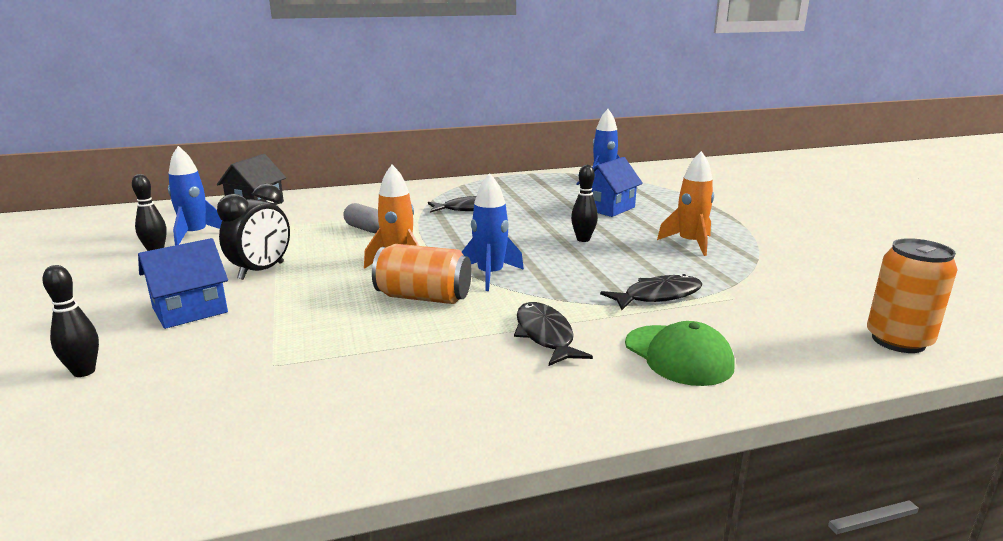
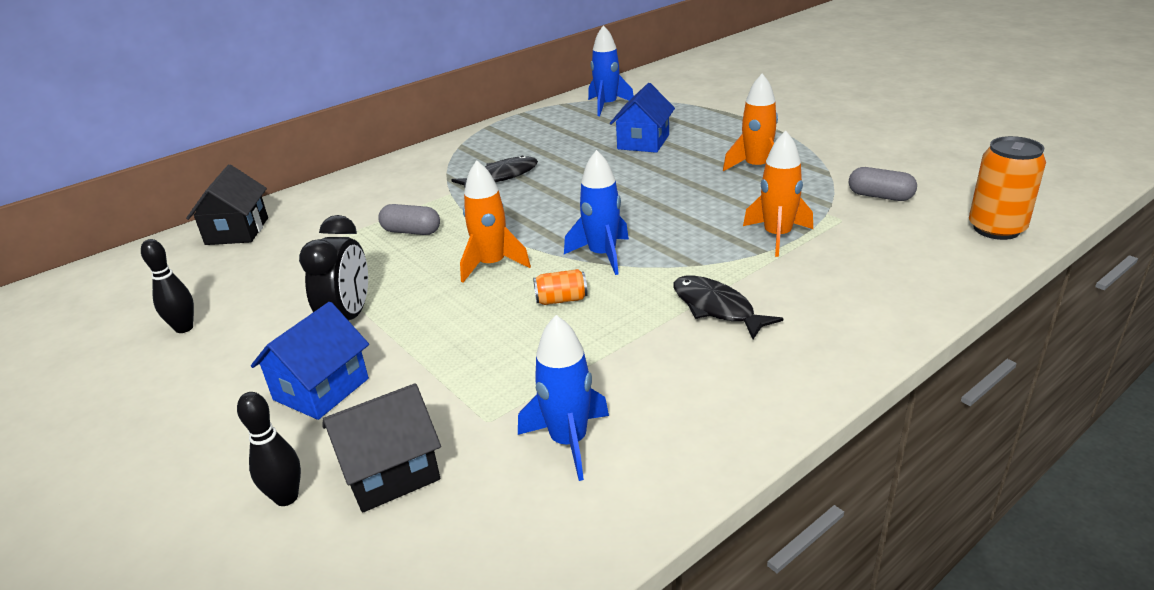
camera: 20 degrees left, 10 degrees up
(167, 378) = (390, 472): none -> black house
(195, 235) = (208, 292): blue rocket -> blue rocket (569, 441)
(424, 297) = (561, 299): orange can -> orange can, size x0.53
(583, 239) = (653, 188): black bowling pin -> none
(658, 296) = (777, 236): black fish -> orange rocket
(678, 355) = (844, 294): green cap -> none
(792, 288) = (880, 196): none -> grey capsule

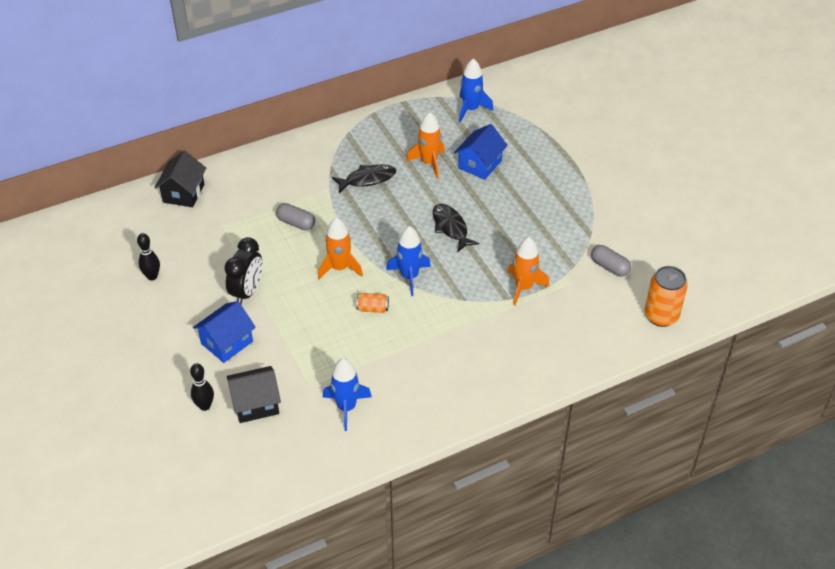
camera: 10 degrees right, 15 degrees up
(716, 308) = (458, 338): black fish -> black fish (451, 227)
(756, 168) = (545, 215): orange rocket -> orange rocket (429, 163)

